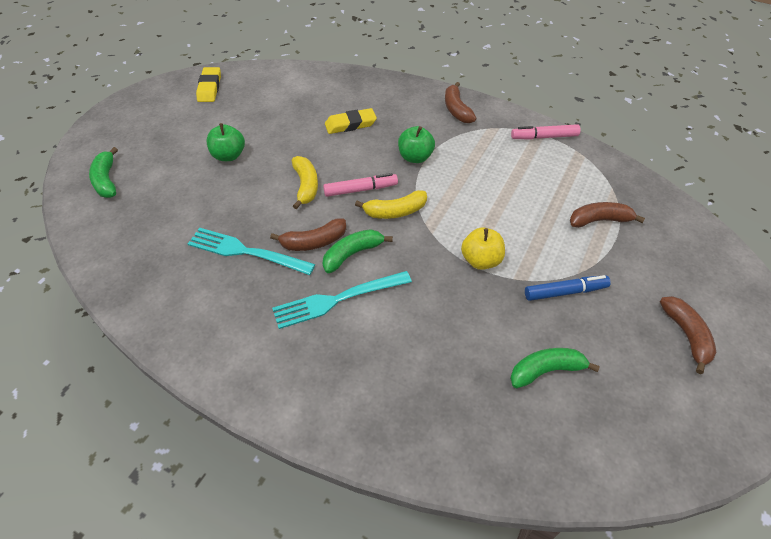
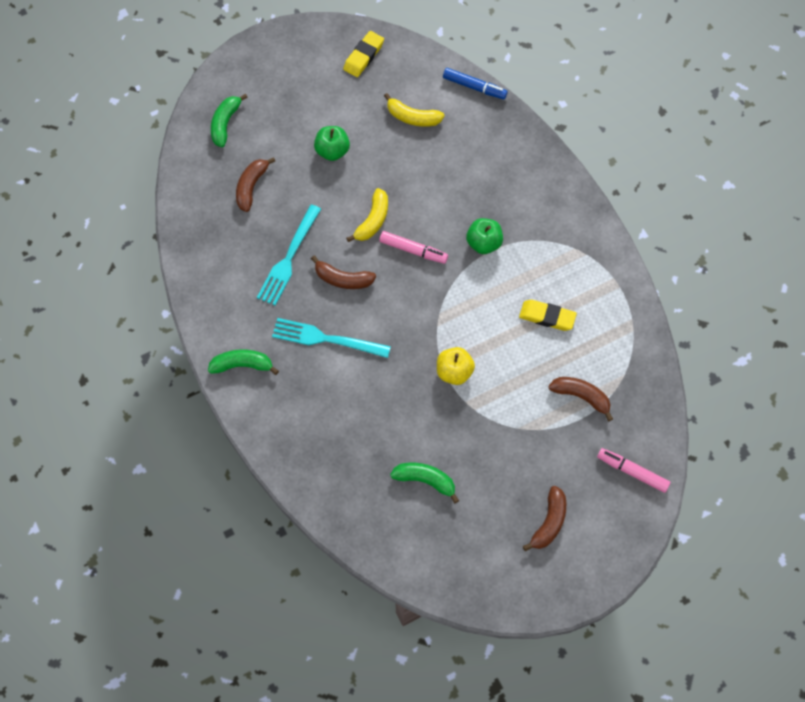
camera: 35 degrees right, 15 degrees up
(246, 252) = (289, 258): turquoise fork -> turquoise fork turned 120 degrees counterclockwise
(350, 124) = (456, 173): yellow eraser -> yellow eraser (547, 317)
(352, 254) = (363, 307): green banana -> green banana (242, 365)
(395, 211) = (424, 288): yellow banana -> yellow banana (413, 117)
(456, 109) = (565, 210): brown banana -> brown banana (251, 187)
(544, 137) = (617, 288): pink marker -> pink marker (632, 472)
(565, 292) = (493, 436): blue marker -> blue marker (474, 87)

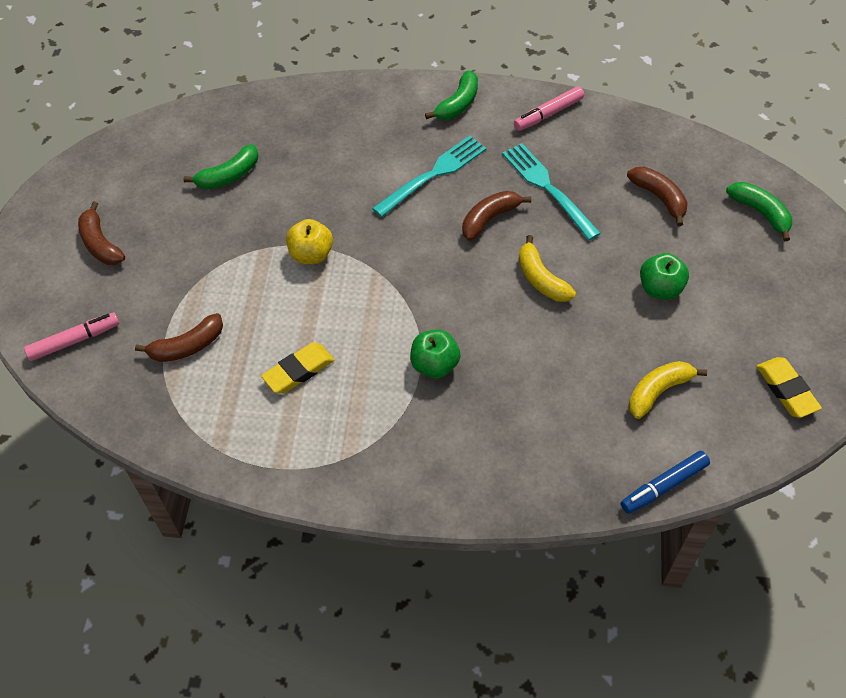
camera: 125 degrees right, 10 degrees down
(413, 250) = (476, 295): pink marker -> pink marker (548, 114)

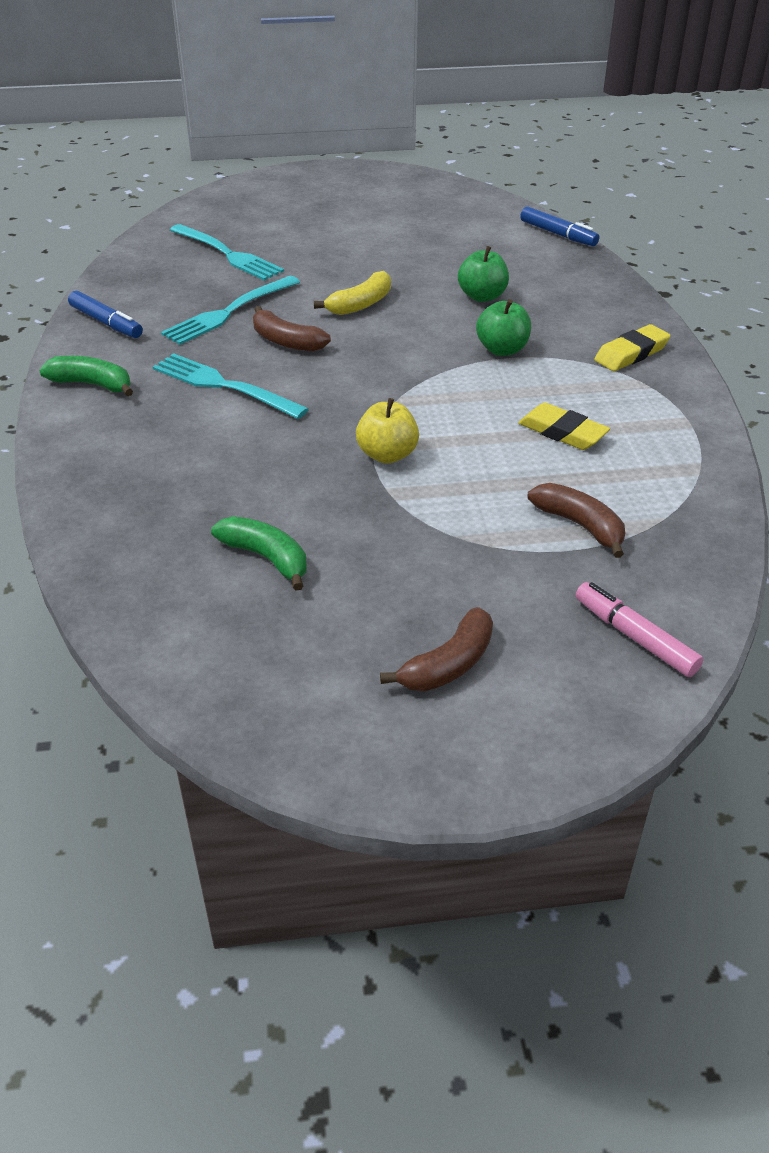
camera: 105 degrees left, 15 degrees down
(548, 114) = (106, 322): pink marker -> blue marker
(658, 391) = (465, 241): yellow banana -> none
(659, 198) = (228, 254): brown banana -> turquoise fork
(660, 288) = (347, 247): green apple -> green apple (482, 296)
(760, 213) = (235, 209): green banana -> none
(786, 390) = (432, 194): yellow eraser -> yellow eraser (631, 353)

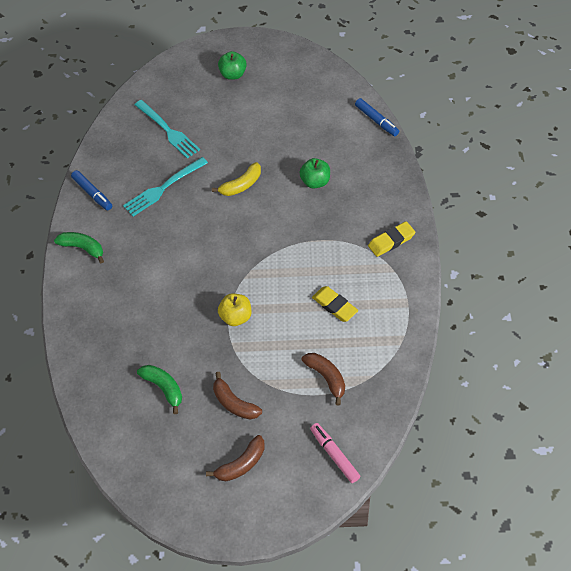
camera: 10 degrees right, 15 degrees up
(224, 386) = (155, 254): turquoise fork -> none
(286, 341) = (193, 217): brown banana -> brown banana (234, 403)
(502, 349) = (316, 232): green apple -> green apple (233, 74)

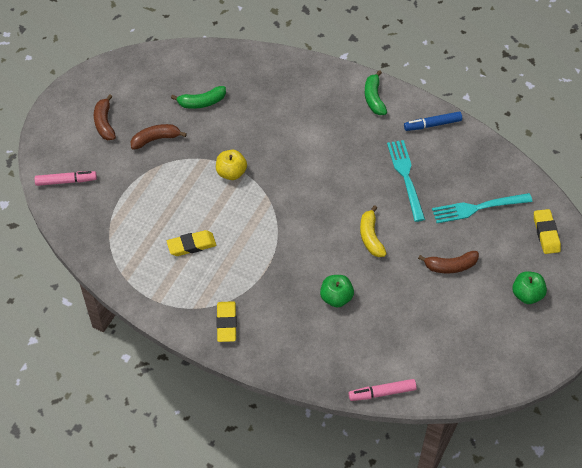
camera: 115 degrees right, 0 degrees up
(83, 248) = (374, 98): green banana -> green banana turned 120 degrees clockwise
(168, 83) = (546, 233): none -> yellow eraser
(326, 377) = (131, 207): brown banana -> brown banana (450, 266)
(376, 120) = (382, 393): blue marker -> pink marker

